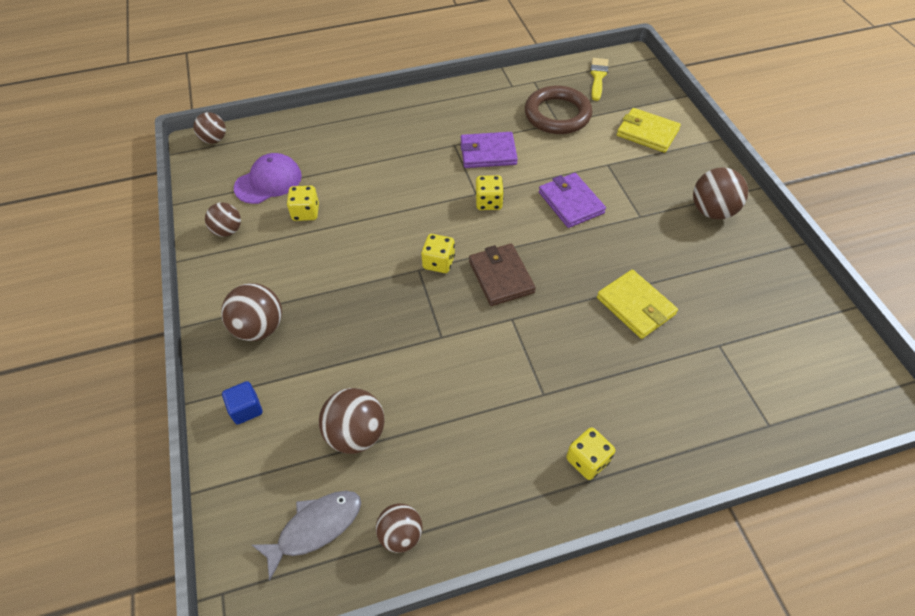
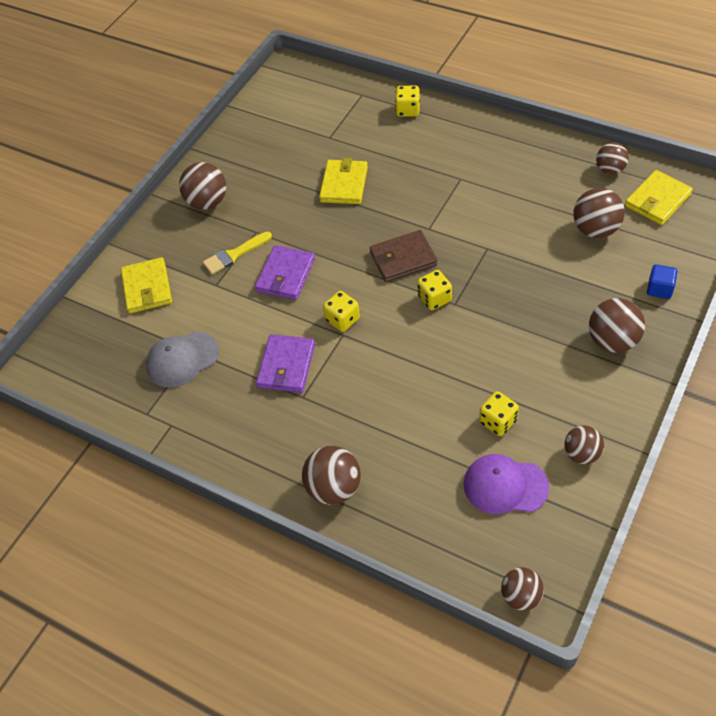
camera: 130 degrees left, 0 degrees up
(315, 528) = (657, 200): grey fish -> yellow wallet
(377, 118) = (333, 488): none -> brown ball
(488, 153) = (286, 366): purple wallet -> purple wallet turned 60 degrees clockwise
(501, 276) = (403, 258): brown wallet -> brown wallet turned 45 degrees clockwise
(557, 114) = (182, 359): brown ring -> grey cap
(587, 460) = (474, 138): yellow dice -> yellow dice (408, 110)
(598, 77) = (91, 372): yellow brush -> yellow brush (234, 254)

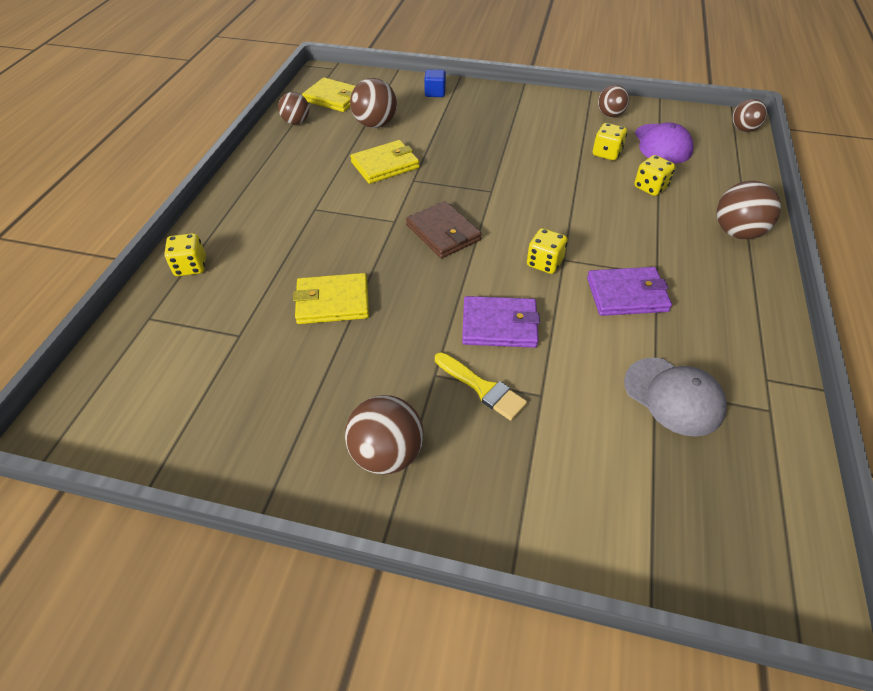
camera: 110 degrees left, 5 degrees down
(147, 288) = (580, 482): yellow wallet -> yellow wallet (385, 165)
(434, 299) = (490, 204): yellow dice -> yellow dice (650, 187)
(612, 341) = (497, 109): brown ball -> none

